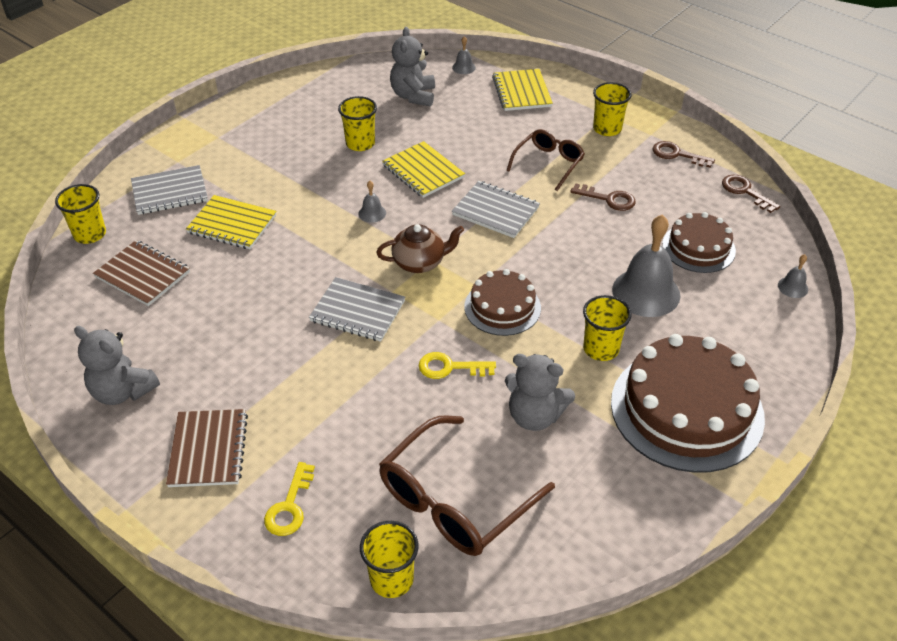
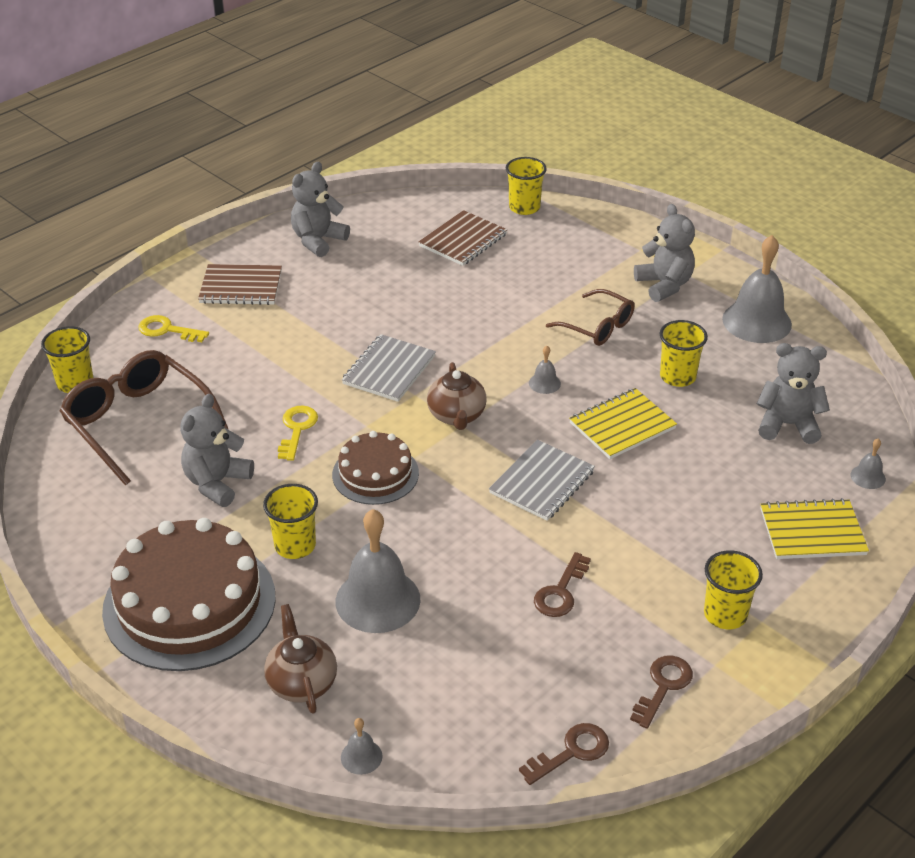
camera: 95 degrees right, 5 degrees down
(170, 192) = (587, 248): grey notebook -> none
(232, 224) = (532, 288): yellow notebook -> none
(234, 148) = (664, 285): none -> grey teddy bear
(288, 104) = (757, 321): none -> grey bell
(548, 164) = (638, 540): brown glasses -> brown glasses (597, 326)
(698, 247) = (453, 669): brown cake -> none
(741, 326) = (302, 682): none -> brown teapot

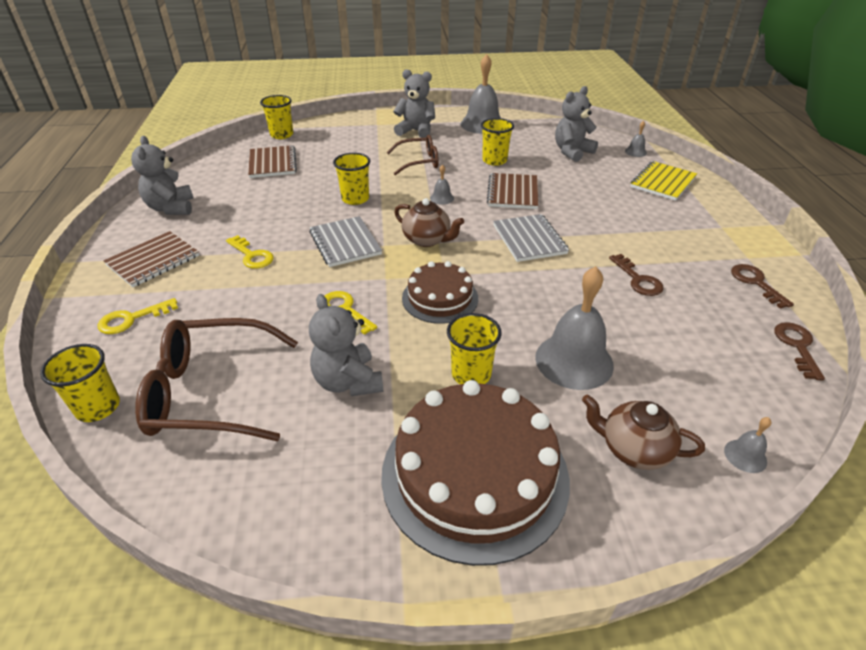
camera: 50 degrees left, 0 degrees up
(308, 331) = (252, 255): none -> yellow key
(622, 426) = (512, 193): yellow notebook -> brown notebook
(725, 614) = (707, 235): yellow cup -> yellow cup (355, 199)

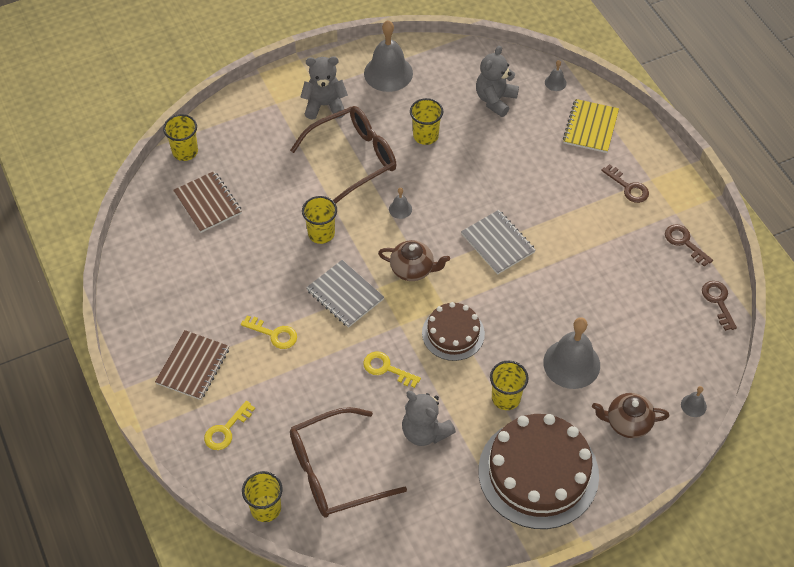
camera: 20 degrees left, 15 degrees up
(171, 208) = (156, 298): grey teddy bear -> none
(418, 162) = (352, 159): brown glasses -> brown glasses, size x1.65
(512, 193) = (461, 182): brown notebook -> none
(638, 280) = (597, 266): brown key -> brown key (628, 187)

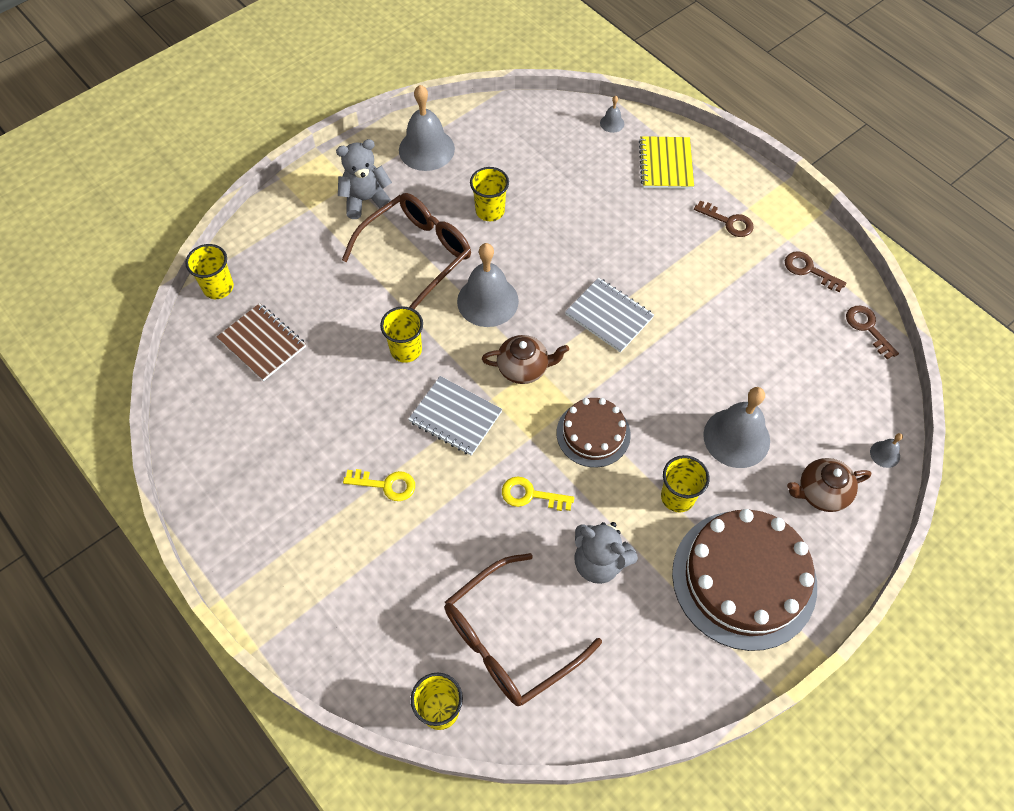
camera: 15 degrees left, 5 degrees up
(193, 366) = (299, 549): brown notebook -> none
(226, 430) = (362, 621): yellow key -> none
(400, 209) = (487, 301): grey bell -> grey bell, size x2.26
(495, 100) = (553, 155): grey teddy bear -> none

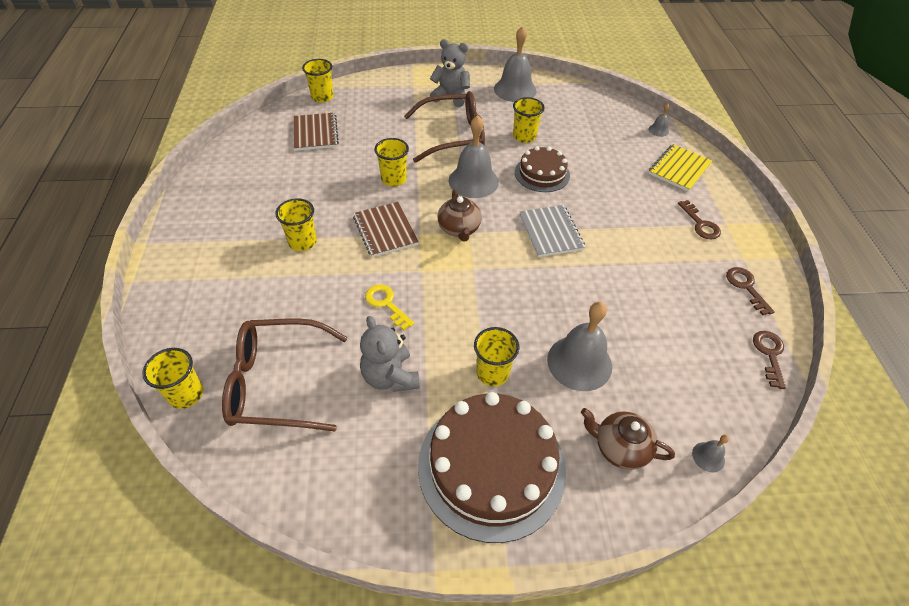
camera: 35 degrees right, 10 degrees down
(386, 484) = (302, 242): yellow key -> yellow cup
(455, 417) = (385, 230): grey notebook -> brown notebook
(524, 368) = (459, 229): brown teapot -> brown teapot turned 45 degrees clockwise
(593, 433) = (468, 294): brown cake -> brown cake (542, 173)

